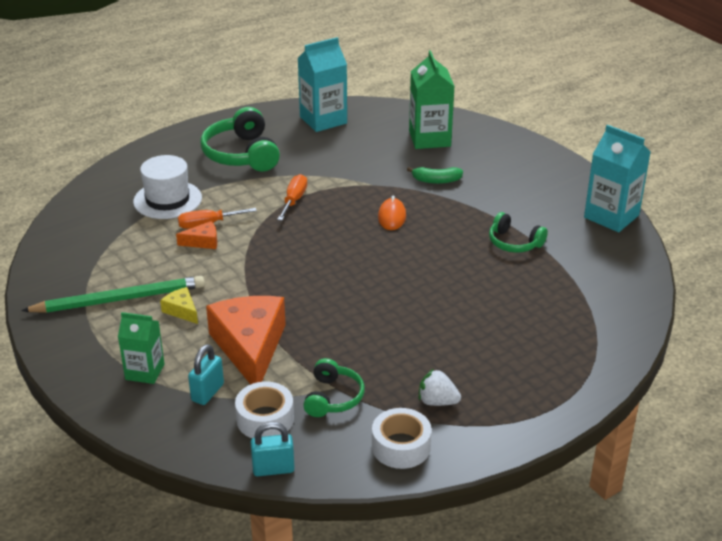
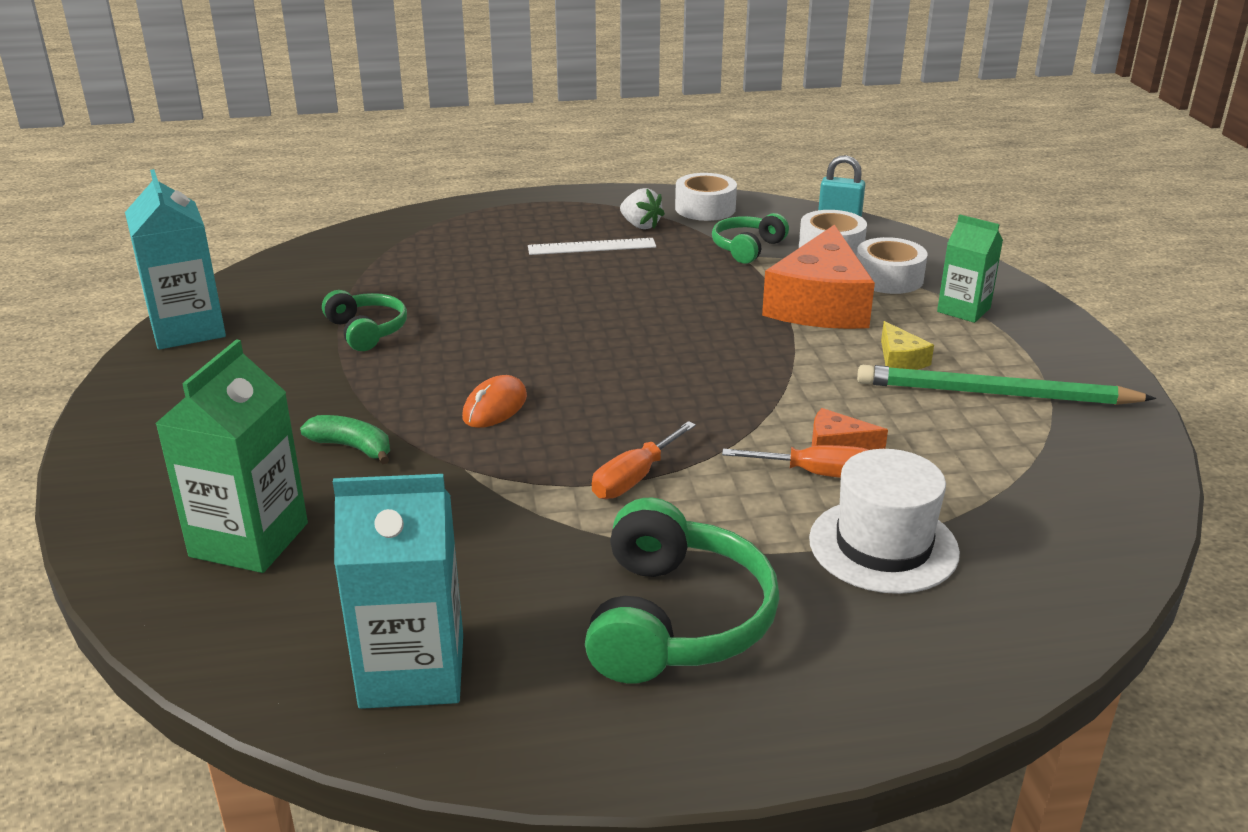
camera: 155 degrees left, 5 degrees down
(207, 392) = (888, 278): turquoise padlock -> white tape
(453, 361) = (592, 247): none -> white ruler

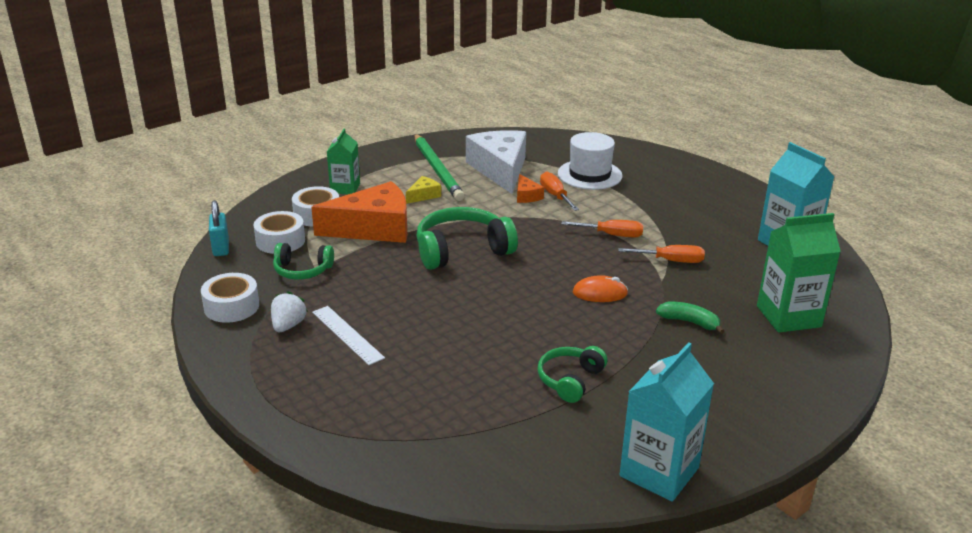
camera: 120 degrees left, 0 degrees up
(352, 447) = (689, 322): green banana -> green banana turned 120 degrees clockwise
(504, 501) = (671, 261): none -> orange screwdriver
(675, 620) = (687, 202): green headphones -> green headphones (462, 250)
(963, 453) = (500, 169): none -> white cheese

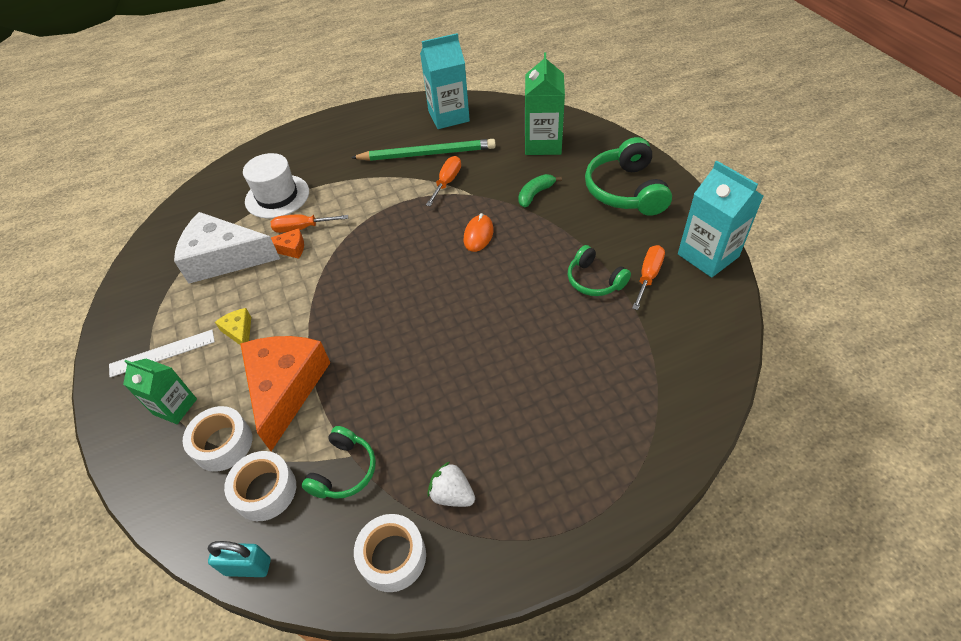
camera: 70 degrees left, 20 degrees up
(347, 334) = (485, 437): white ruler -> white ruler (162, 353)
(437, 169) = (188, 310): green pencil -> green pencil (427, 154)
(462, 250) = (368, 317): green headphones -> green headphones (625, 190)
(612, 235) = (391, 206): orange screwdriver -> orange screwdriver (648, 276)

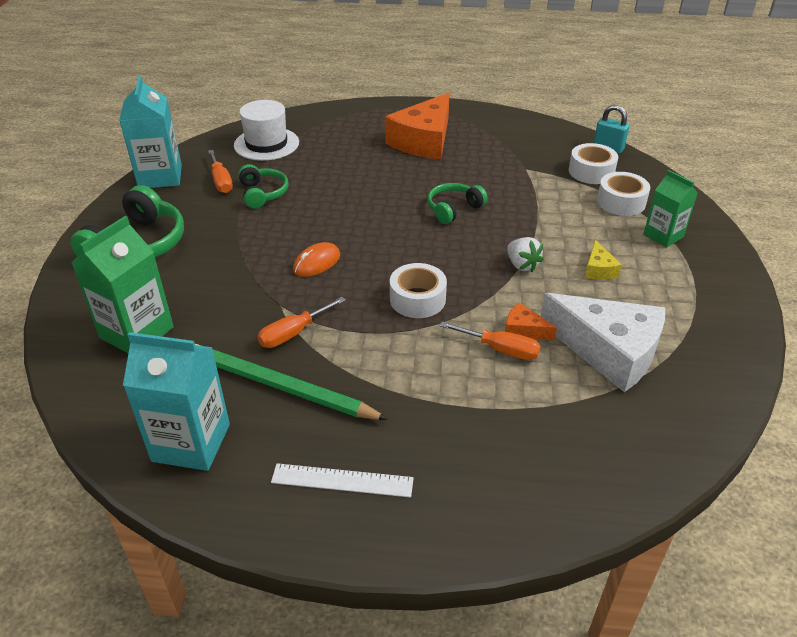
camera: 155 degrees left, 10 degrees down
(162, 353) = (680, 279): white ruler -> white ruler (342, 480)
(277, 196) = (519, 413): white hat -> white hat (266, 144)
(286, 388) = (562, 216): orange cheese -> orange cheese (423, 141)
(344, 470) = (533, 164): green headphones -> green headphones (453, 209)
(393, 557) = (518, 128): white tape -> white tape (417, 299)
(452, 494) = (468, 136): white strawberry -> white strawberry (522, 265)
(535, 194) = (220, 278): green banana -> none
(648, 276) = (221, 181): orange screwdriver -> orange screwdriver turned 75 degrees counterclockwise

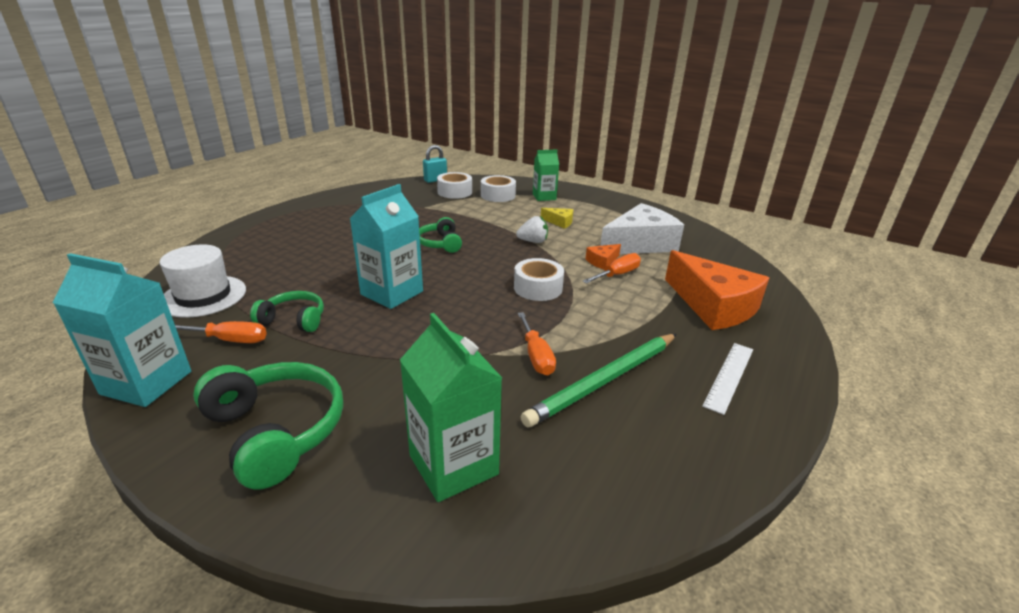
camera: 65 degrees left, 10 degrees down
(191, 442) = (657, 455): turquoise carton -> turquoise carton (392, 293)
(317, 263) = (445, 319): orange mouse -> none
(423, 141) = (329, 227): orange cheese -> orange cheese (713, 306)

